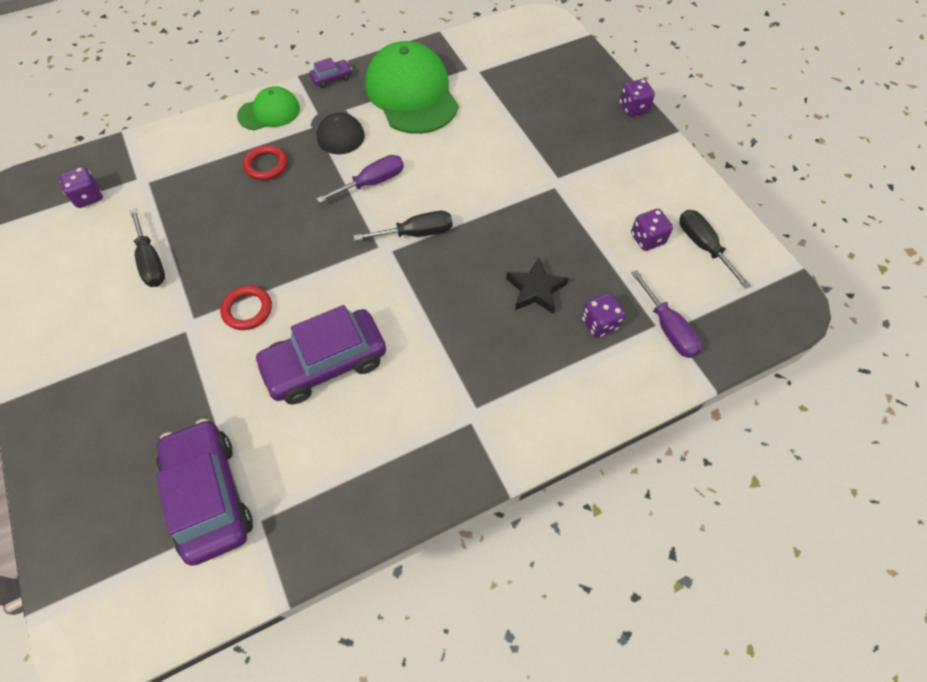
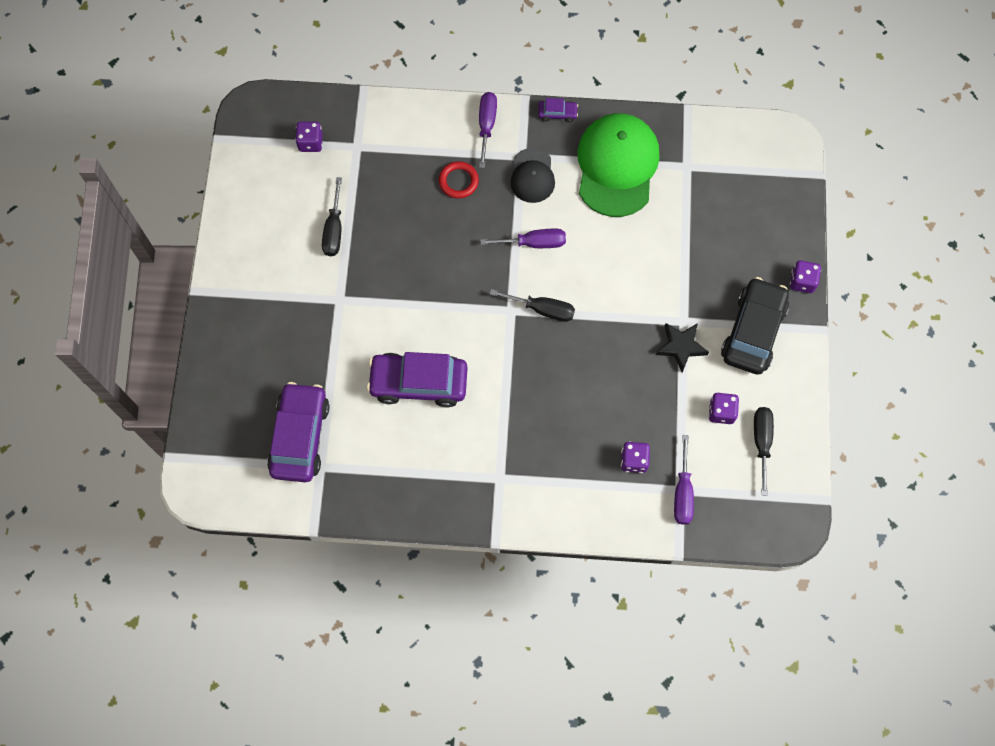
camera: 30 degrees right, 10 degrees up
(247, 310) = (385, 309): red ring -> none
(269, 112) = (486, 125): green cap -> purple screwdriver
(535, 290) = (604, 407): black star -> black star (681, 347)
(623, 162) = (753, 331): none -> black car

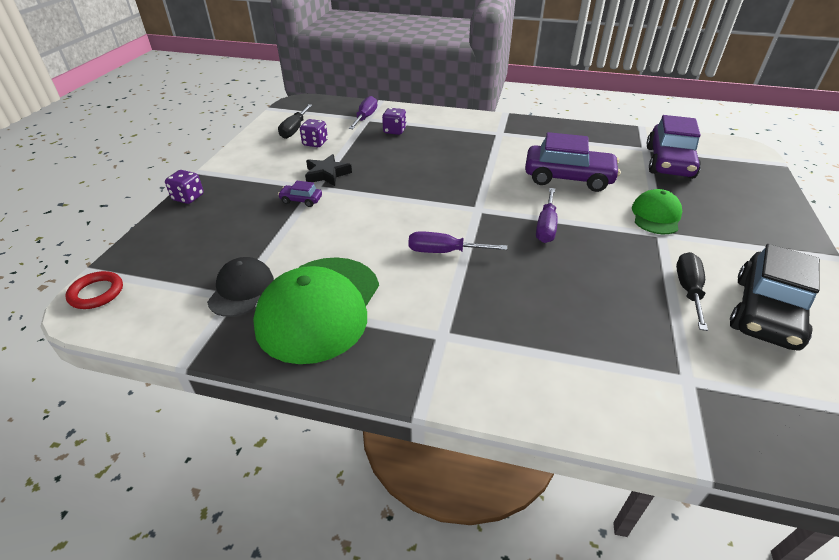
camera: 170 degrees left, 30 degrees down
(310, 142) = (765, 395): purple dice -> none
(338, 327) = (656, 216): none -> green cap
(458, 181) = (531, 318): red ring -> red ring (96, 293)
(486, 125) = (487, 380): purple screwdriver -> purple screwdriver (546, 226)
(532, 176) = (431, 312): black cap -> black cap (241, 289)
(542, 309) = (446, 206): black screwdriver -> none
(557, 113) = (376, 382): purple car -> purple car (301, 200)
(753, 331) = (258, 176): black car -> black car (765, 312)

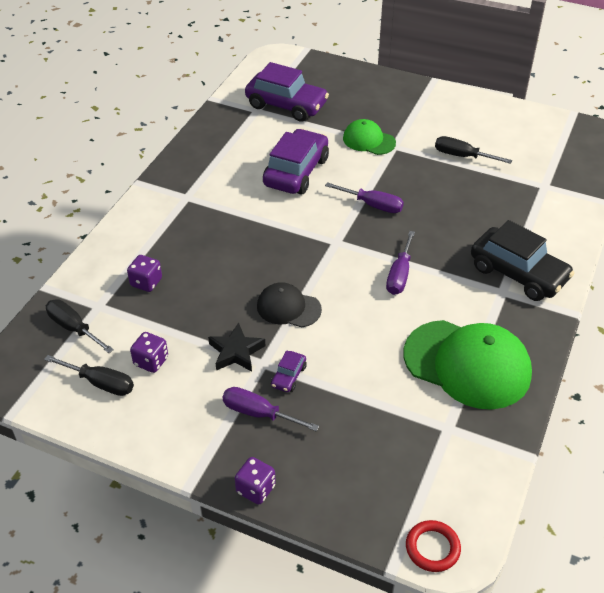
camera: 80 degrees left, 5 degrees up
(241, 289) = (438, 422): black cap -> black cap (288, 308)
(344, 114) = (74, 328): none -> black screwdriver
(365, 117) = (94, 307): purple screwdriver -> purple screwdriver (258, 413)
(765, 312) = (487, 132): black car -> black car (518, 273)

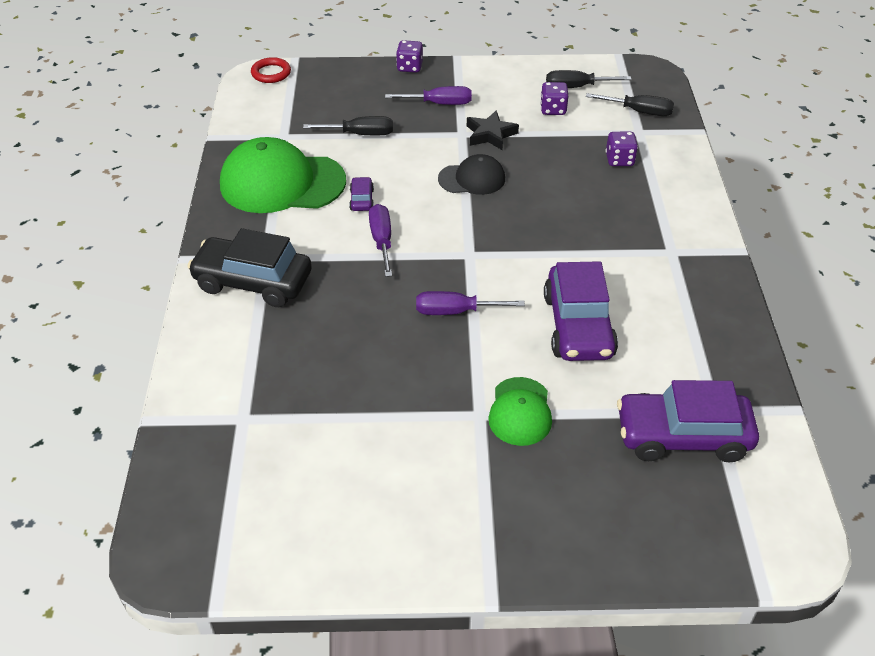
camera: 155 degrees right, 0 degrees up
(288, 376) = (433, 131): purple car -> purple car (362, 200)
(368, 140) = (520, 411): green cap -> green cap turned 90 degrees clockwise
(462, 156) = (375, 431): black screwdriver -> black screwdriver (360, 134)

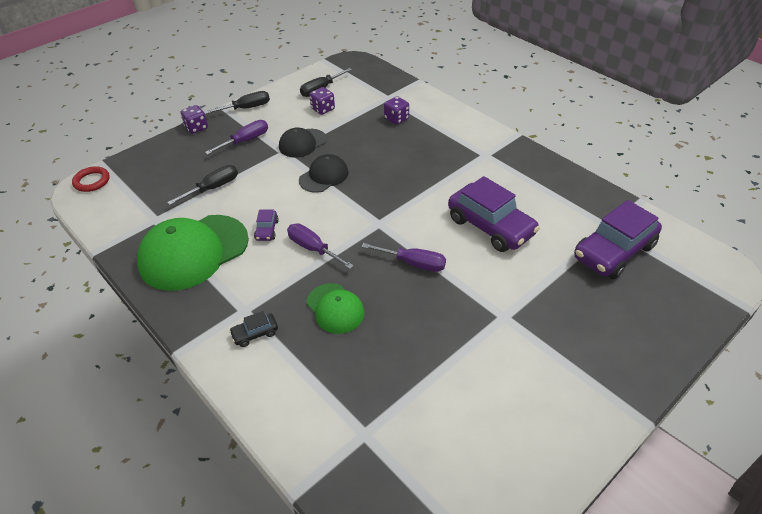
camera: 40 degrees left, 0 degrees up
(253, 282) = (255, 333): black car -> black car, size x0.44
(362, 200) = (267, 230): purple car -> purple car turned 135 degrees counterclockwise
(455, 311) = (413, 263): purple screwdriver -> purple screwdriver turned 120 degrees counterclockwise
(490, 134) = (302, 143): black star -> black cap
(520, 411) = (522, 298): green cap -> green cap (335, 308)
(639, 112) = (374, 86): black screwdriver -> black screwdriver (246, 108)

